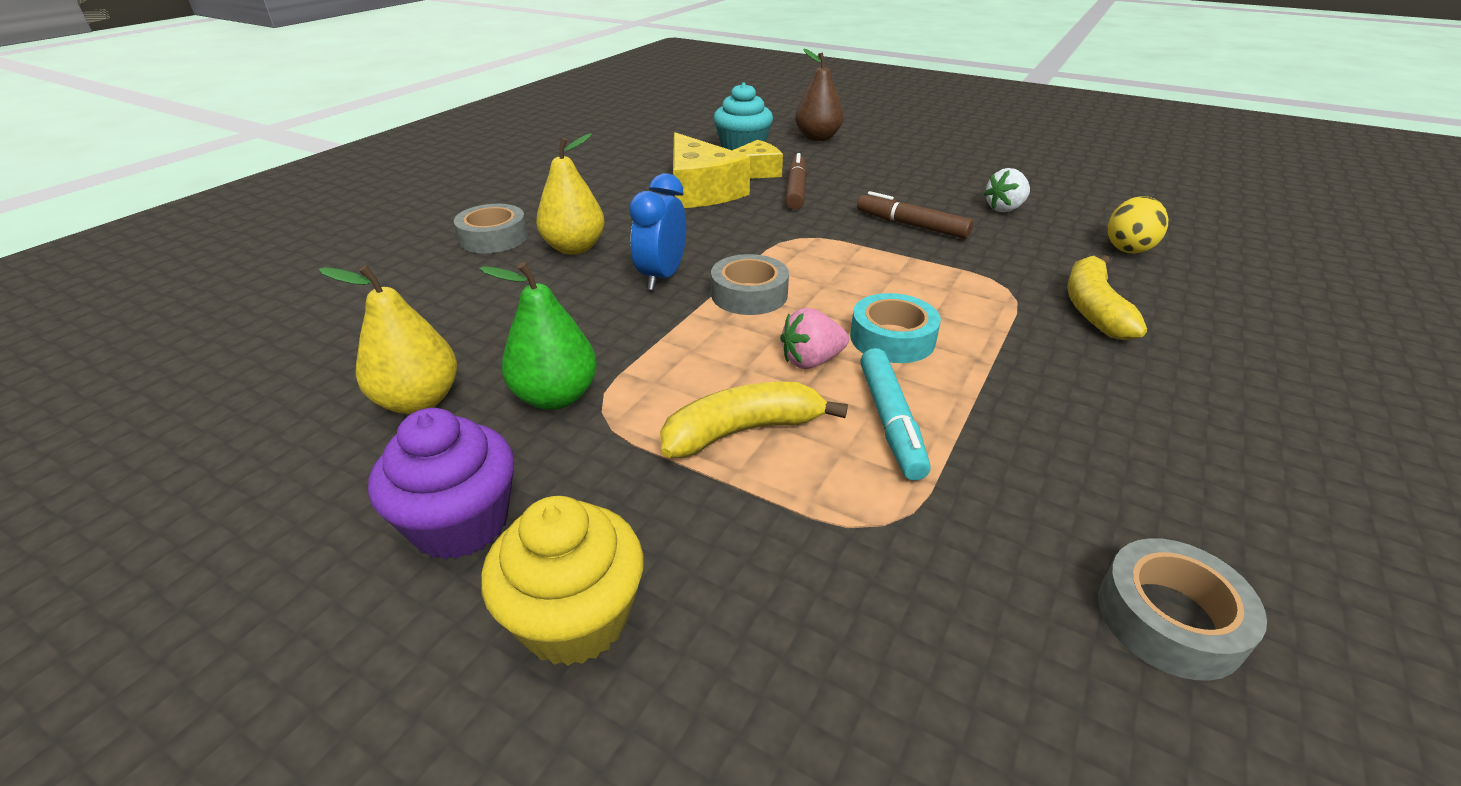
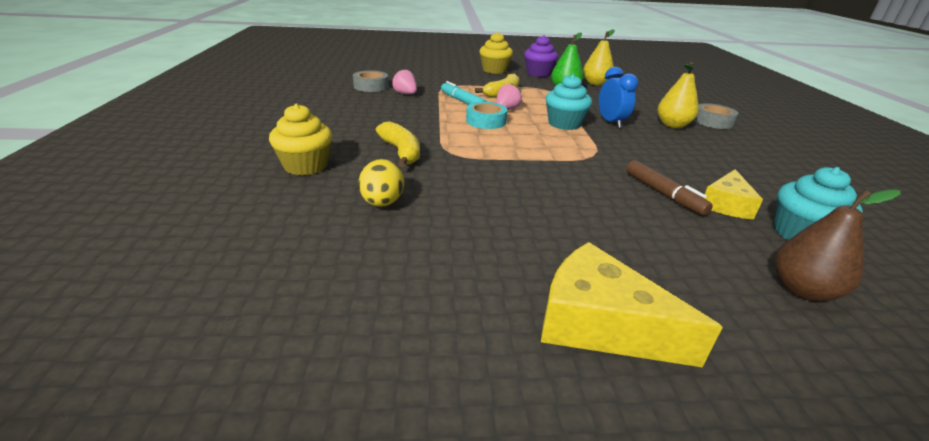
camera: 145 degrees right, 5 degrees down
(701, 190) = (711, 174): yellow cheese -> yellow cheese (600, 324)
(749, 294) = (564, 124): grey tape -> turquoise cupcake
(911, 225) = (545, 182): brown marker -> none
(1005, 208) = (496, 221): white strawberry -> none
(1042, 514) = (405, 94): none -> pink strawberry
(1257, 320) = (306, 166): none -> yellow cupcake

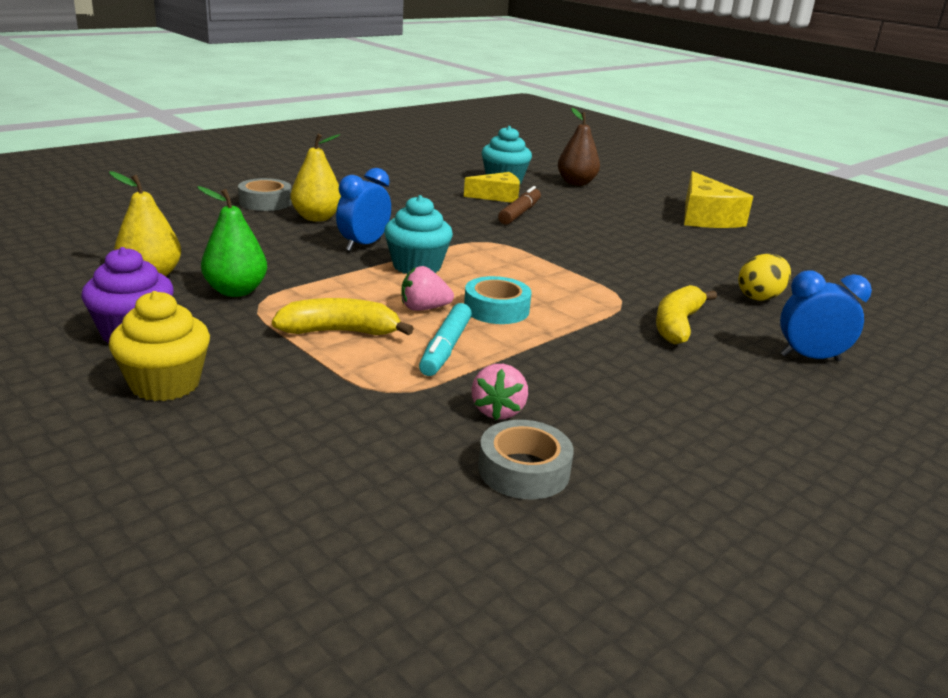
camera: 130 degrees left, 5 degrees down
(306, 166) = (810, 358): yellow cupcake -> blue clock

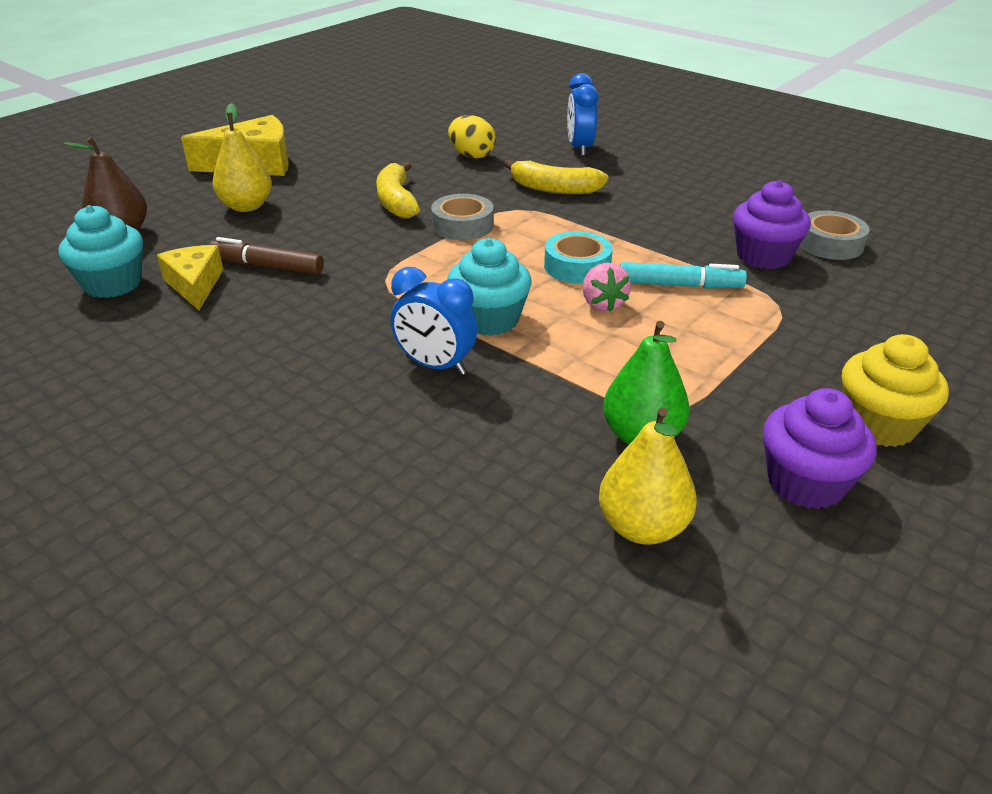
camera: 95 degrees left, 10 degrees up
(265, 202) = (267, 497): grey tape -> grey tape (462, 225)
(316, 218) = (336, 425): yellow pear -> yellow pear (246, 206)
(340, 332) = (691, 344): yellow banana -> yellow banana (397, 201)
(498, 411) = (763, 256): pink strawberry -> purple cupcake

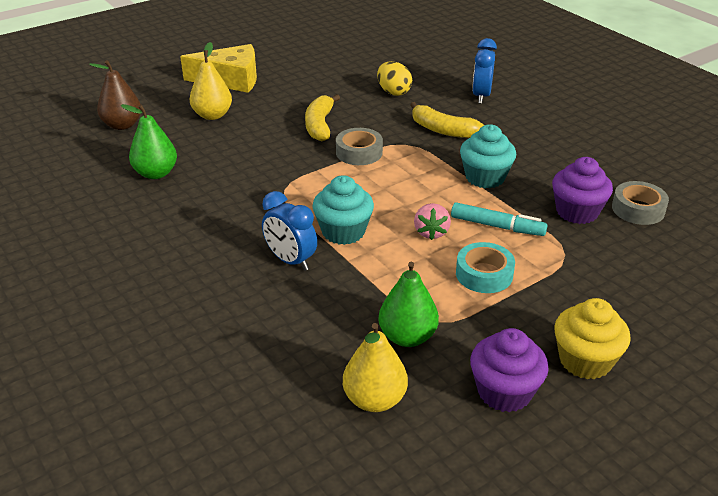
camera: 15 degrees right, 0 degrees up
(113, 284) = (104, 165): turquoise cupcake -> turquoise cupcake (485, 177)
(195, 285) = (156, 173): yellow cheese -> green pear
(267, 266) = (208, 166): brown marker -> none
(577, 266) = (427, 199): turquoise tape -> turquoise tape (484, 274)

